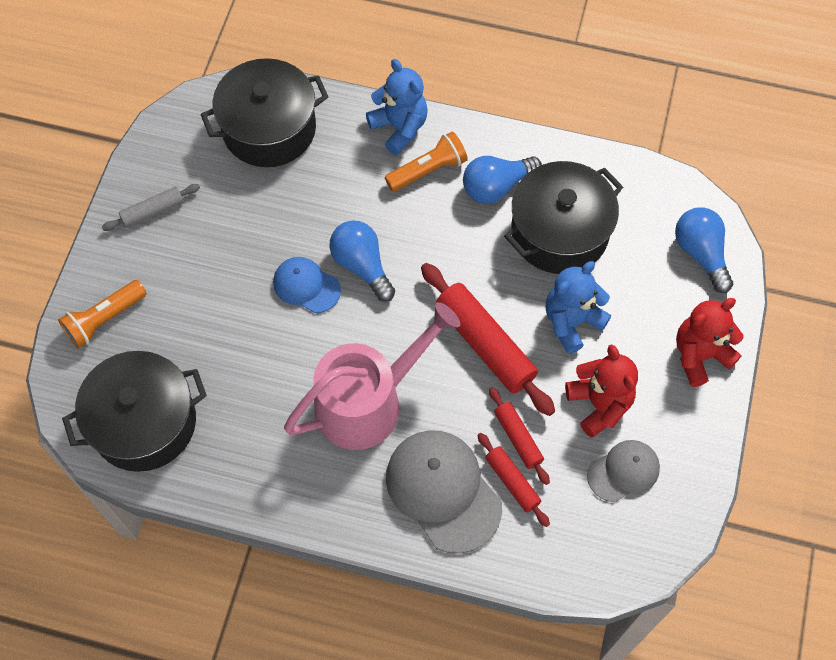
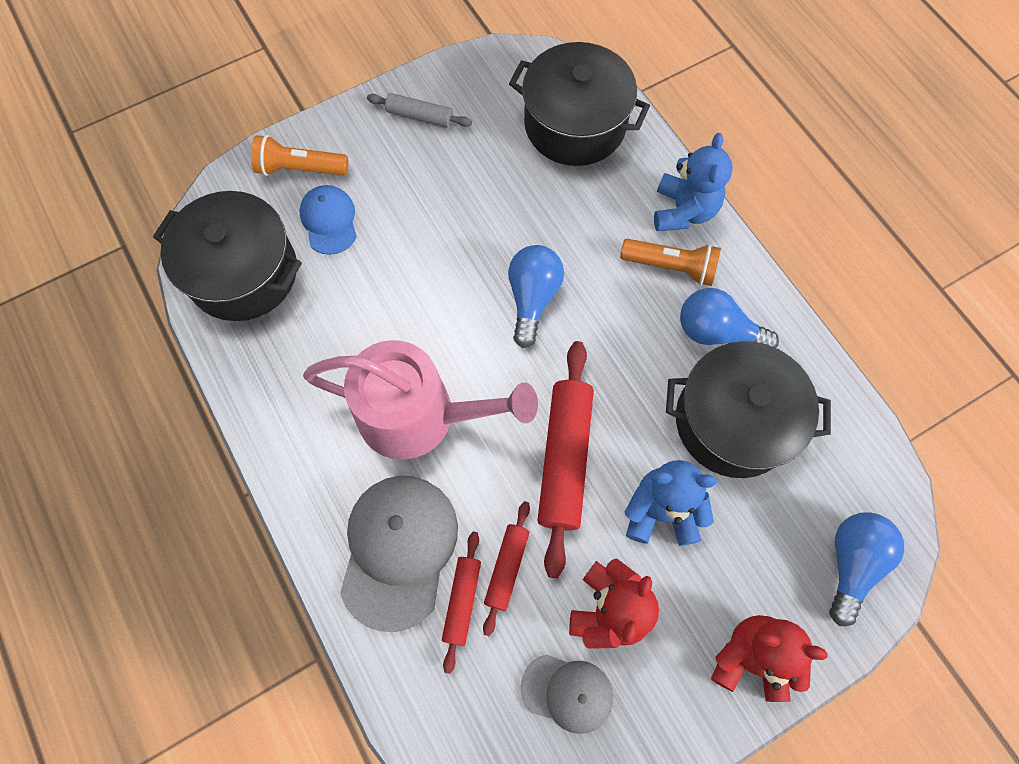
camera: 45 degrees right, 5 degrees up
(306, 286) = (471, 275): blue cap -> blue cap (329, 221)

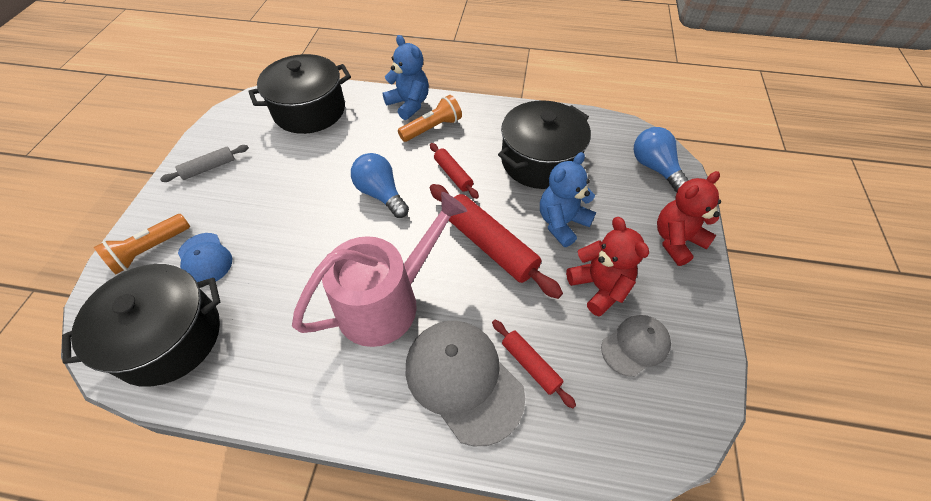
camera: 50 degrees left, 15 degrees down
(329, 221) = (205, 259): blue cap -> blue cap turned 150 degrees counterclockwise
(507, 568) = (530, 323): red rolling pin -> red rolling pin (453, 174)
(716, 332) = (486, 135): blue light bulb -> none

